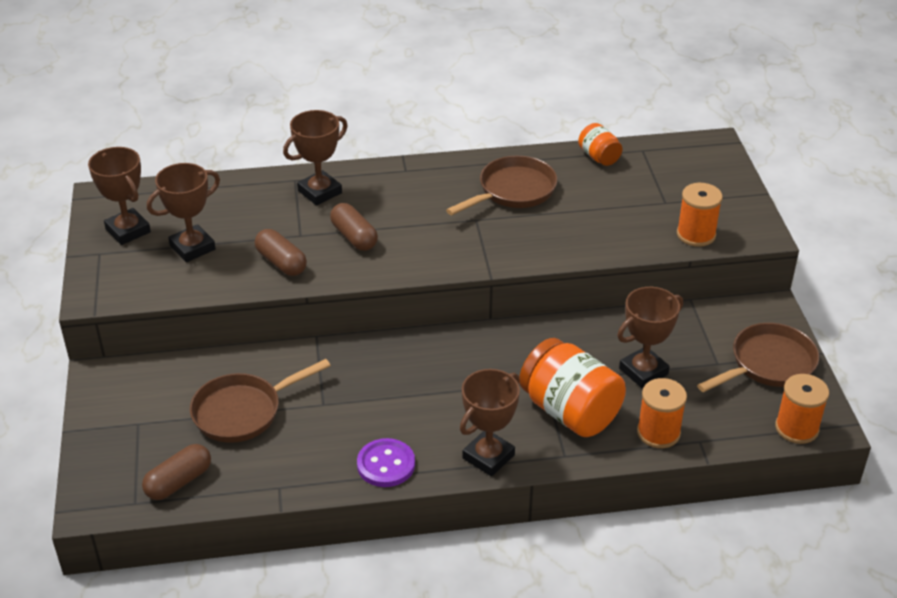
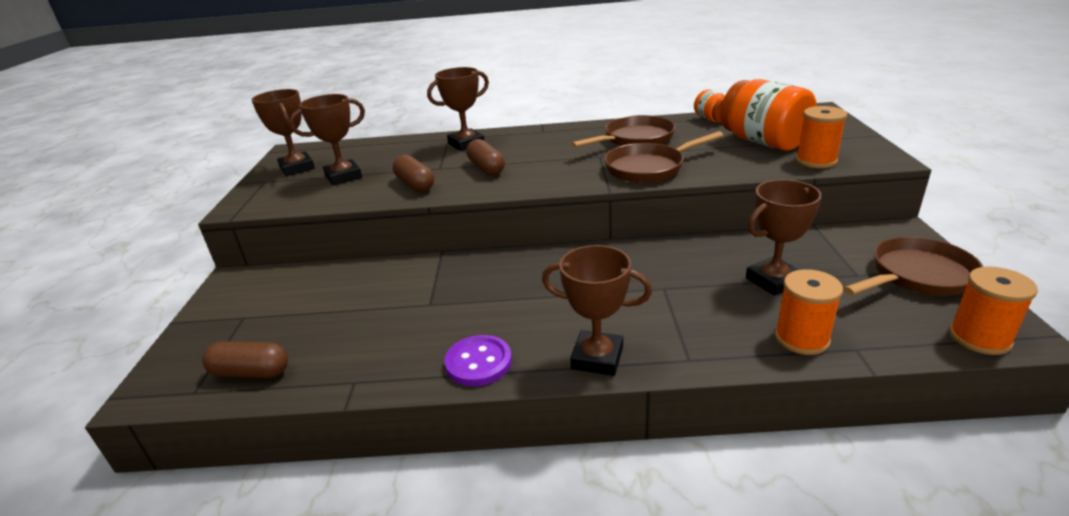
camera: 10 degrees right, 10 degrees down
(179, 482) = (251, 372): brown capsule -> brown capsule turned 45 degrees clockwise
(243, 411) = (348, 309): brown pan -> brown pan (649, 168)
(488, 457) = (597, 358): brown trophy -> brown trophy turned 60 degrees clockwise
(570, 411) = (693, 315): orange jar -> orange jar (763, 142)

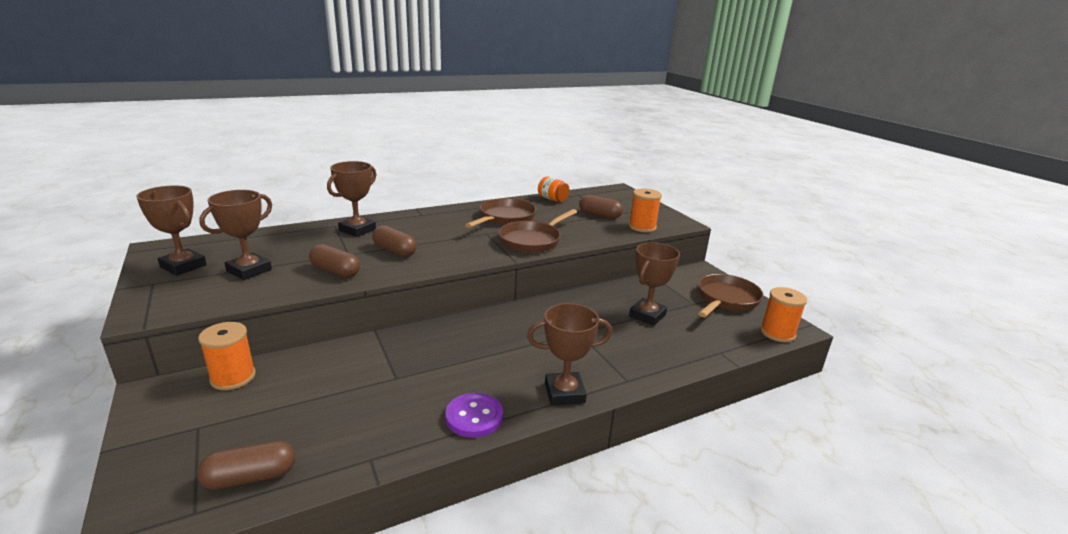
camera: 30 degrees left, 5 degrees down
(763, 142) = (599, 215): orange jar -> brown capsule
(801, 338) = (686, 352): orange spool -> orange spool (233, 377)

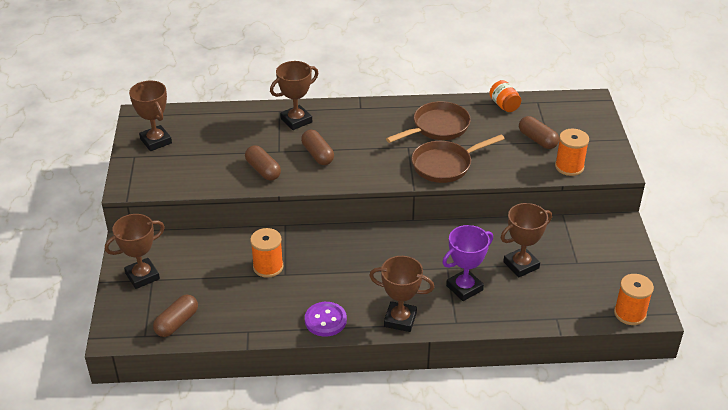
camera: 25 degrees right, 15 degrees up
(233, 377) = (178, 245): orange spool -> orange spool (268, 267)
(249, 270) = (200, 156): brown trophy -> brown trophy (142, 276)
(250, 477) = (177, 323): brown capsule -> brown capsule turned 60 degrees counterclockwise
(610, 346) = (464, 288): none -> purple trophy
(726, 299) = (614, 265): brown pan -> none

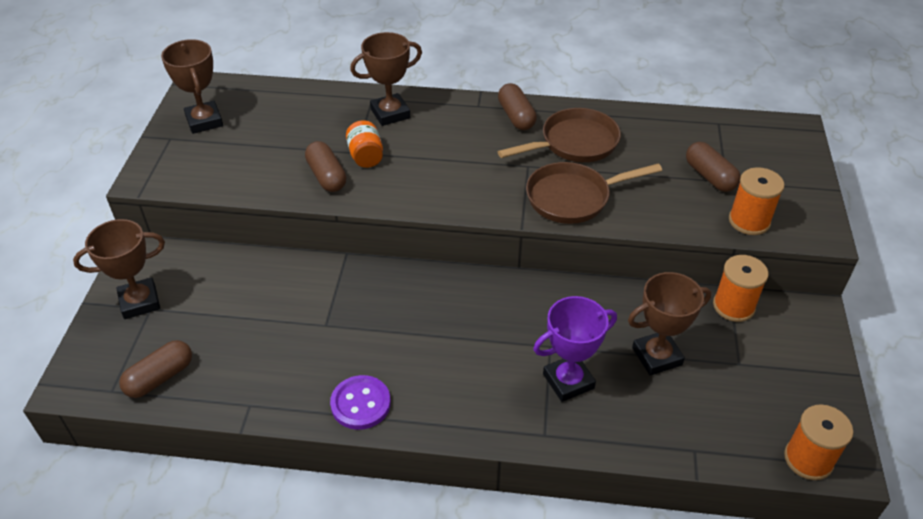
camera: 10 degrees right, 5 degrees up
(268, 267) = (306, 311): orange spool -> orange spool (733, 306)
(317, 154) = (404, 163): brown capsule -> brown capsule (516, 116)
(400, 319) = (465, 418): brown trophy -> none
(504, 105) = (672, 123): orange jar -> orange jar (366, 156)

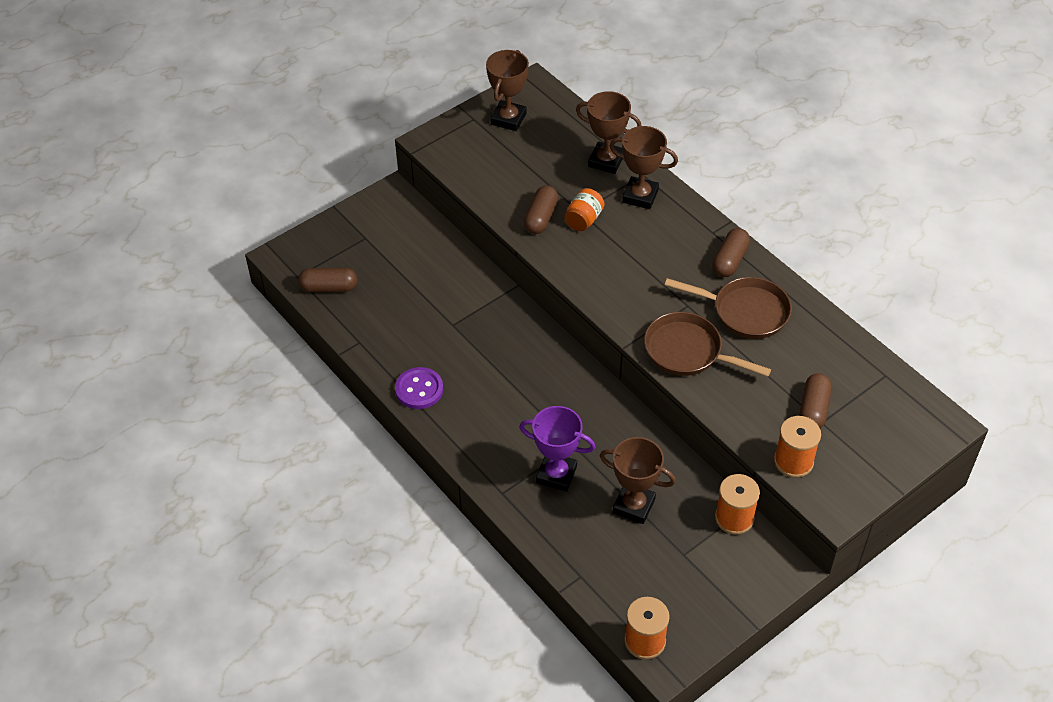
camera: 45 degrees right, 5 degrees up
(140, 302) = (363, 229): brown trophy -> brown trophy (606, 161)

